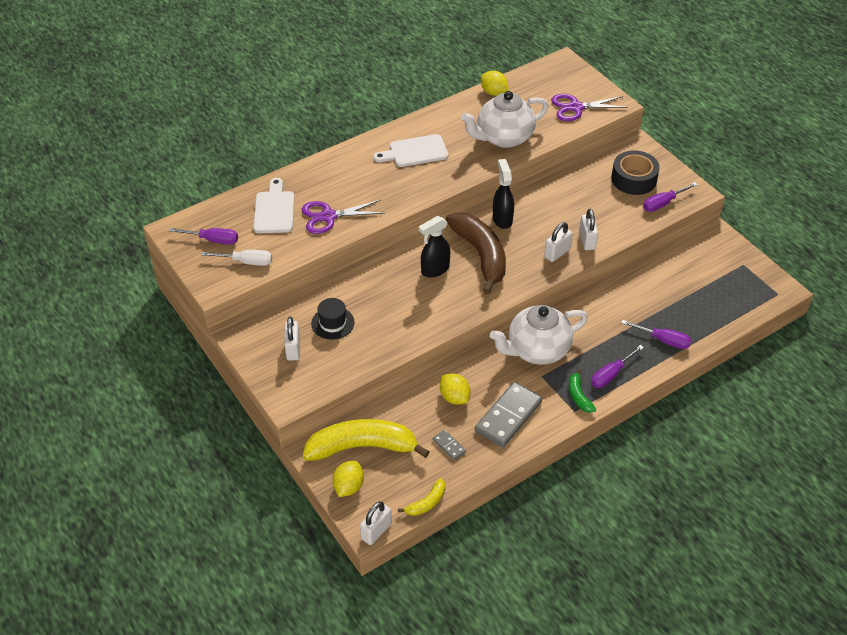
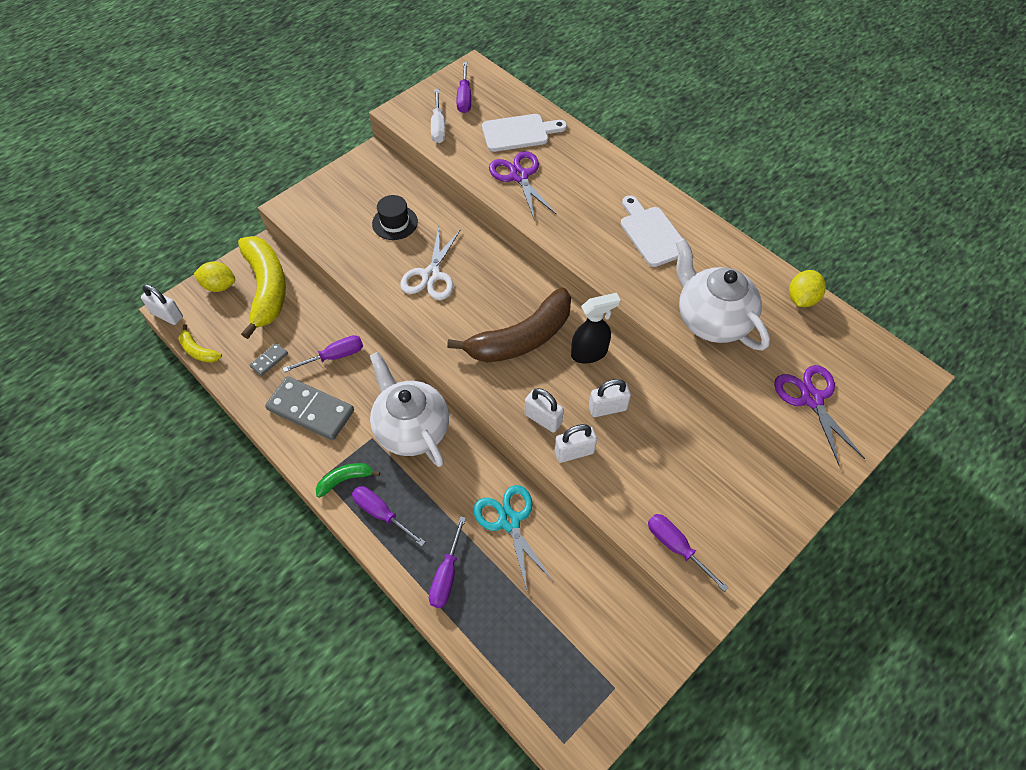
camera: 80 degrees right, 10 degrees up
(293, 349) = (356, 199): white padlock -> white padlock (607, 408)
(402, 303) = (431, 275): none -> white scissors
(435, 270) = (488, 297): black spray bottle -> none
(454, 397) = (334, 356): yellow lemon -> purple screwdriver
(623, 300) = (509, 521): none -> turquoise scissors
(634, 179) = (716, 504): black tape -> none

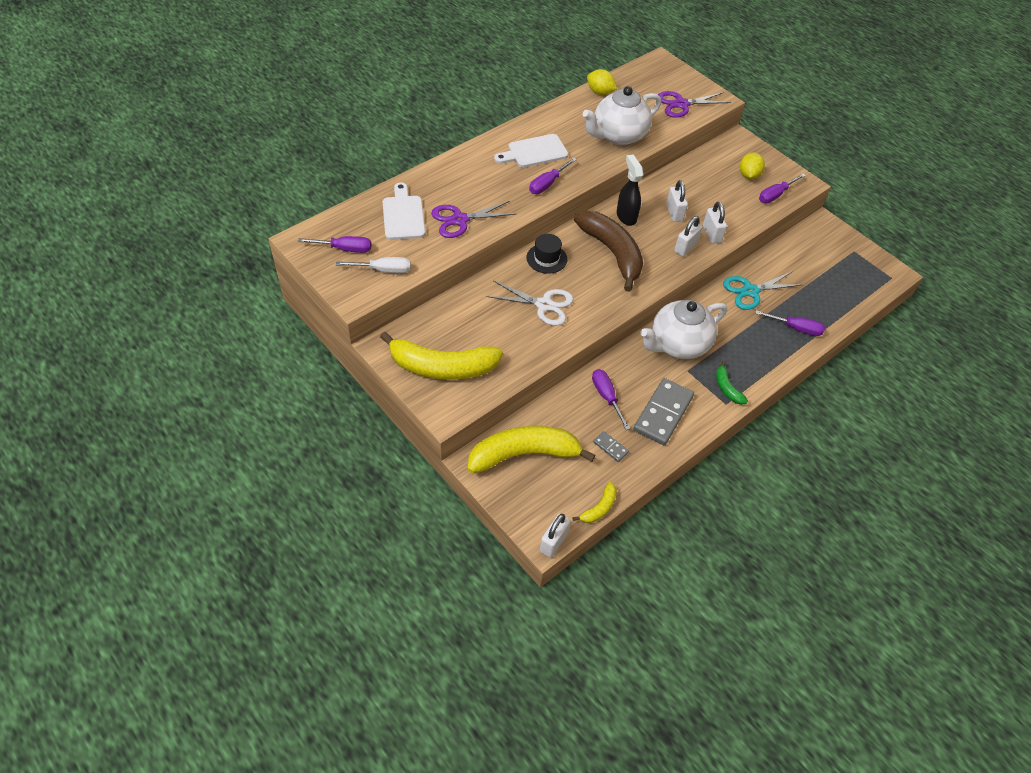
camera: 90 degrees left, 5 degrees down
(219, 286) = (517, 497): yellow lemon -> yellow lemon (748, 175)
(345, 200) = (442, 367): none -> yellow banana
(381, 514) = (753, 365): purple screwdriver -> purple screwdriver (547, 184)
(395, 223) = (477, 329): black hat -> black hat (546, 258)

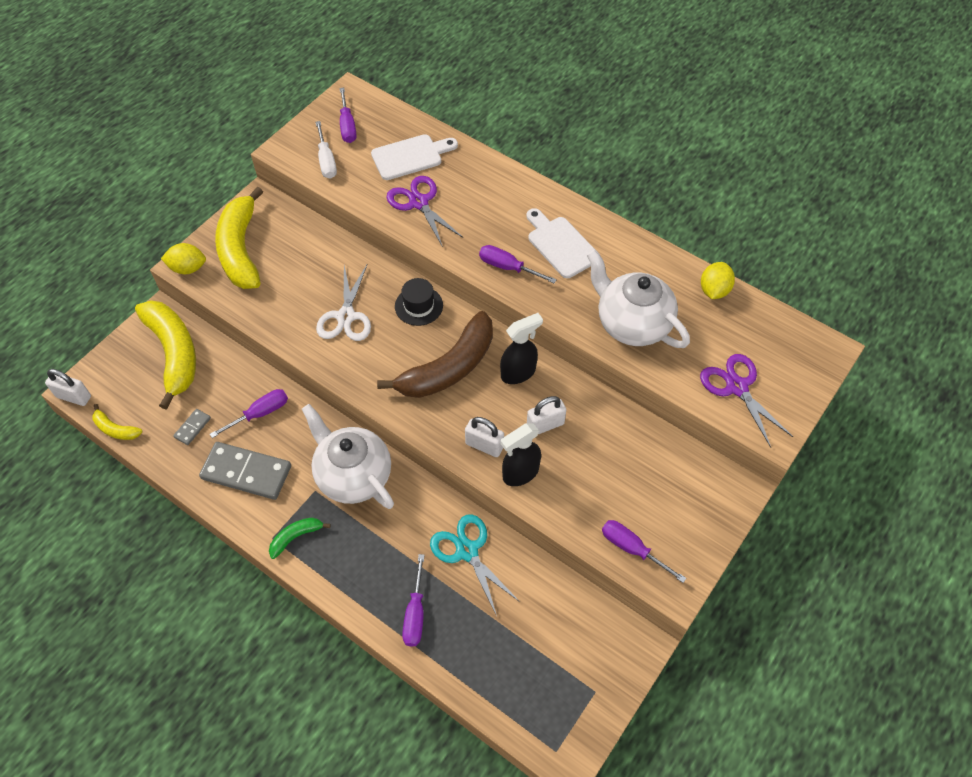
camera: 80 degrees right, 5 degrees up
(711, 234) = (520, 473): white padlock -> black spray bottle
(748, 175) = (661, 509): yellow lemon -> yellow lemon (188, 268)

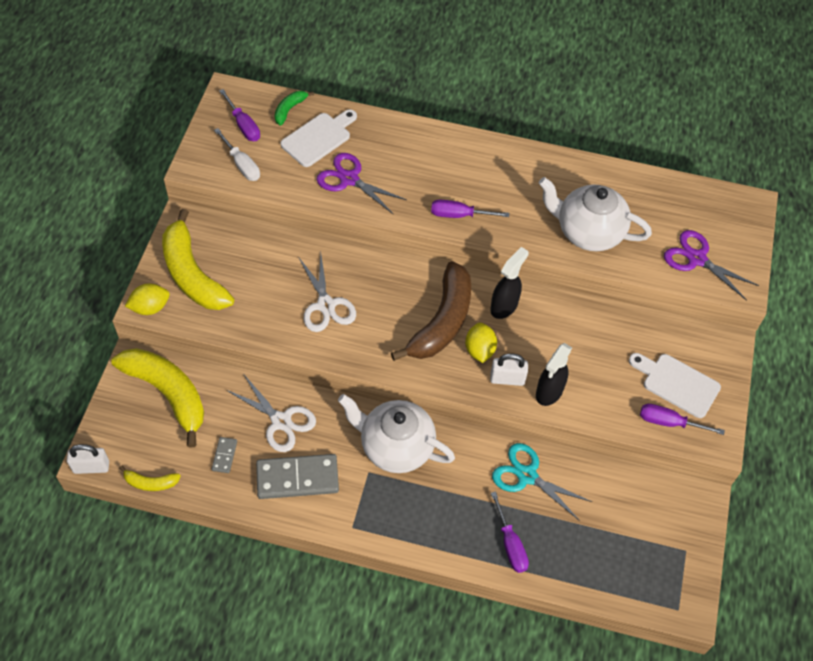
camera: 25 degrees left, 0 degrees up
(260, 414) = (281, 421): purple screwdriver -> white scissors
(296, 537) = (373, 518): green banana -> green banana (289, 109)
(419, 306) = (387, 274): black hat -> none
(545, 425) = (549, 344): white padlock -> none
(560, 245) = (494, 180): white cutting board -> white cutting board (677, 383)
(714, 290) = (640, 182): yellow lemon -> yellow lemon (479, 350)

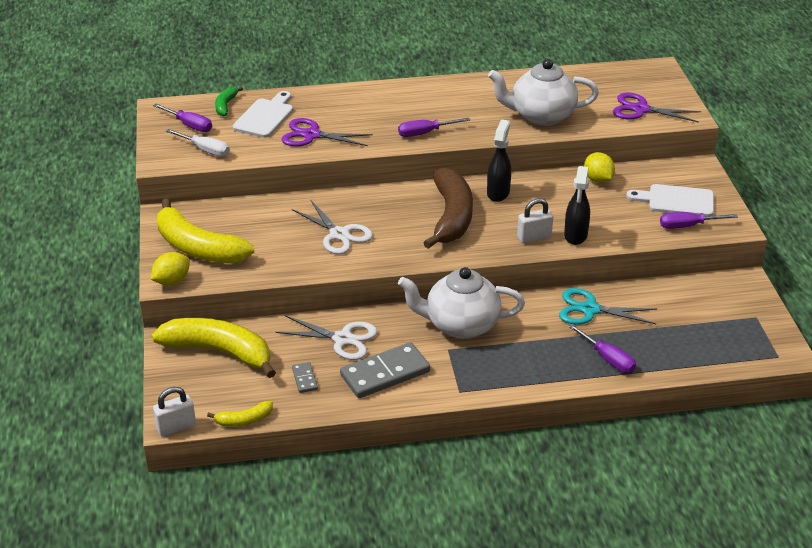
camera: 20 degrees left, 20 degrees down
(479, 350) = (497, 226): yellow lemon -> yellow lemon (598, 179)

